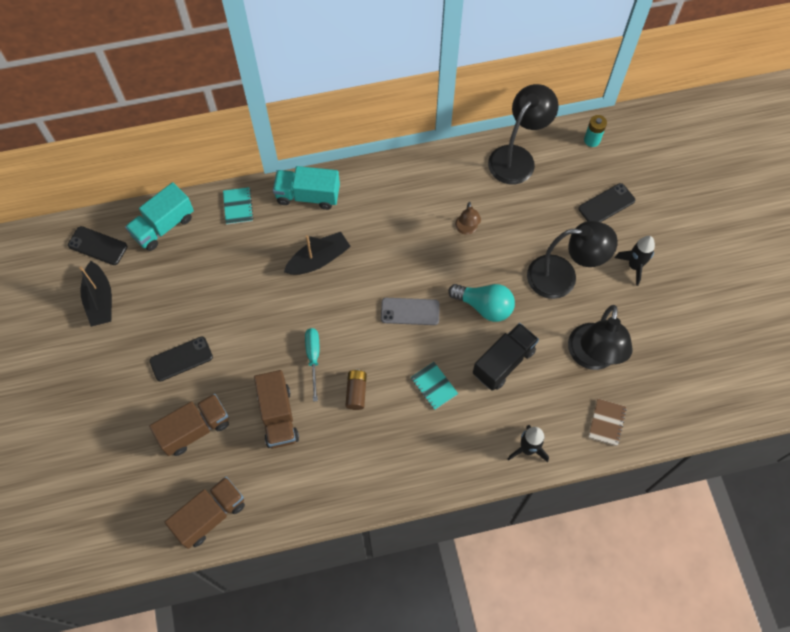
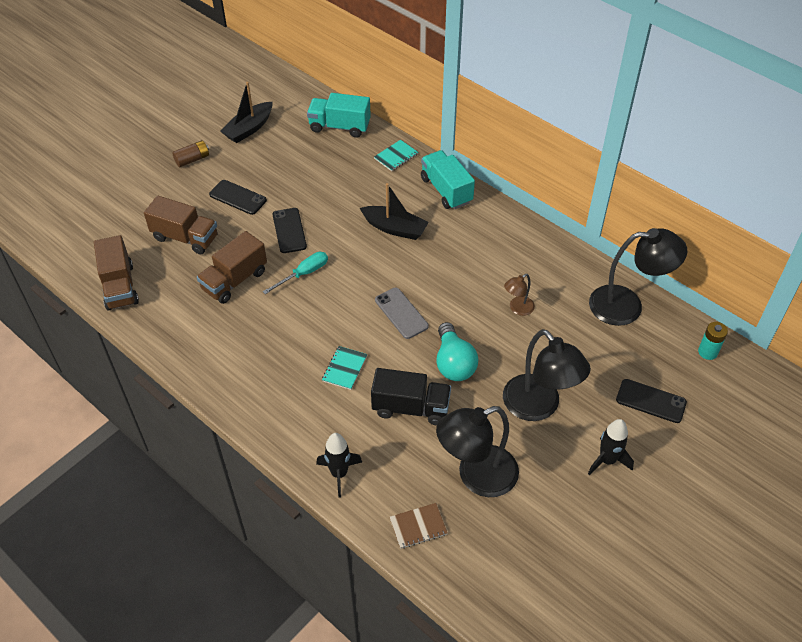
camera: 55 degrees right, 15 degrees down
(97, 246) = (291, 103): black phone -> black phone (289, 230)
(210, 516) = (120, 286): brown truck -> brown truck turned 60 degrees clockwise
(356, 392) = (295, 318): brown battery -> brown battery (192, 159)

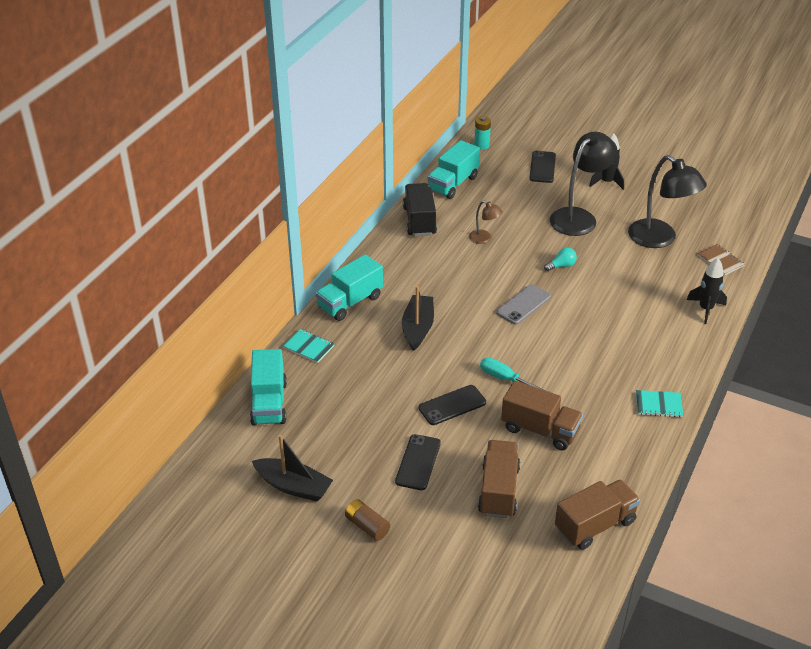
camera: 105 degrees left, 10 degrees down
(344, 368) = (603, 327): turquoise notebook -> turquoise notebook (658, 405)
(411, 408) = (620, 282): black truck -> black truck (419, 221)
(453, 363) = (561, 265): turquoise light bulb -> turquoise light bulb, size x0.53
(627, 305) = (453, 184): black lamp -> turquoise truck

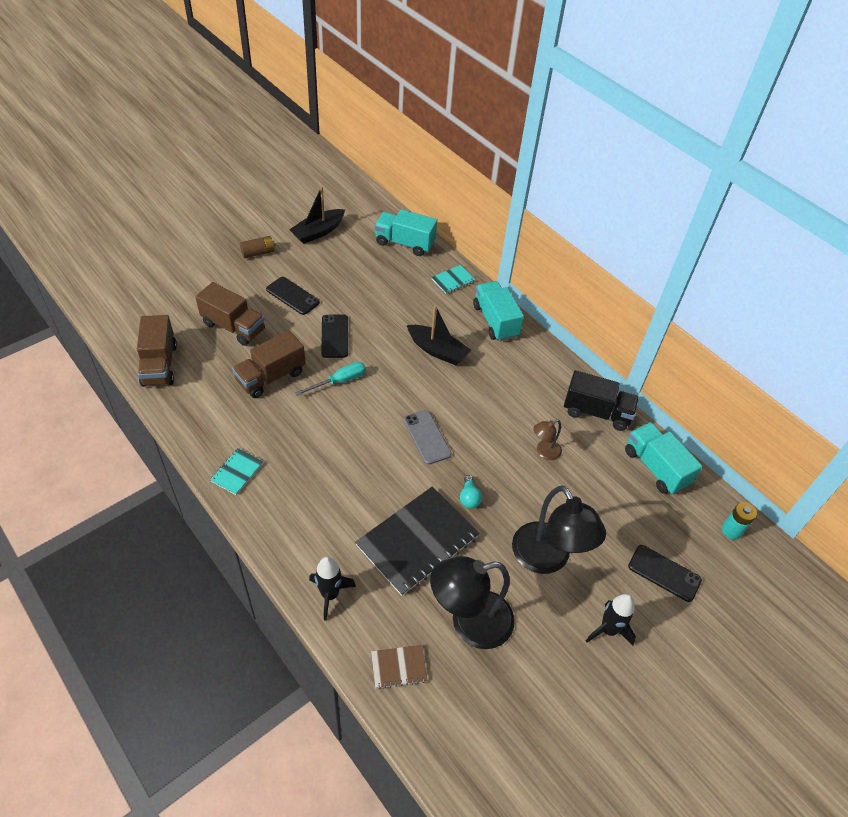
camera: 110 degrees right, 10 degrees up
(623, 280) = (417, 541): none -> black notebook

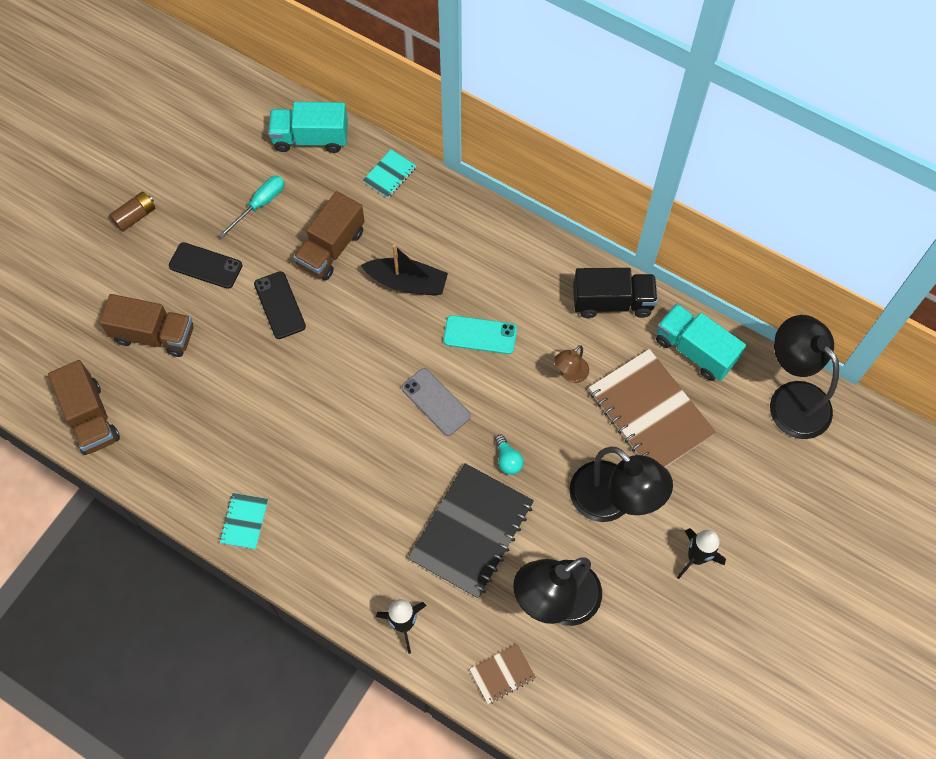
camera: 15 degrees left, 15 degrees up
(271, 377) = (228, 387): brown truck -> brown truck (331, 248)
(318, 232) = (196, 158): black boat -> none
(339, 381) = (310, 365): turquoise screwdriver -> turquoise screwdriver (260, 204)
(480, 402) = (480, 335): none -> turquoise phone
(495, 321) = (460, 217): turquoise truck -> none
(602, 501) = (650, 413): none -> brown notebook
(664, 573) = (735, 474): black phone -> none
(731, 530) = (791, 399): turquoise battery -> black lamp

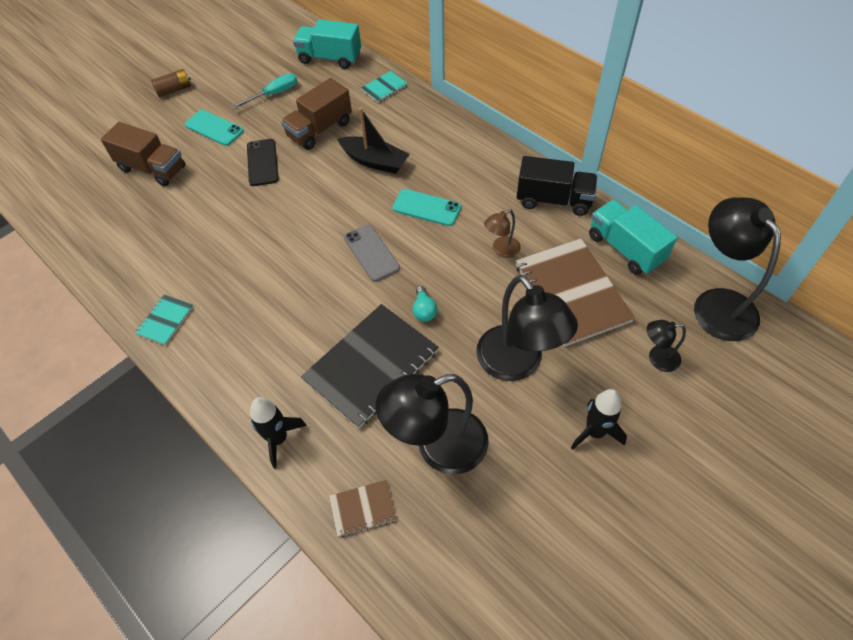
camera: 15 degrees right, 10 degrees down
(91, 417) = (74, 219): brown truck -> none
(205, 265) = (214, 128): black phone -> turquoise phone
(742, 470) = (657, 358): none -> black lamp

